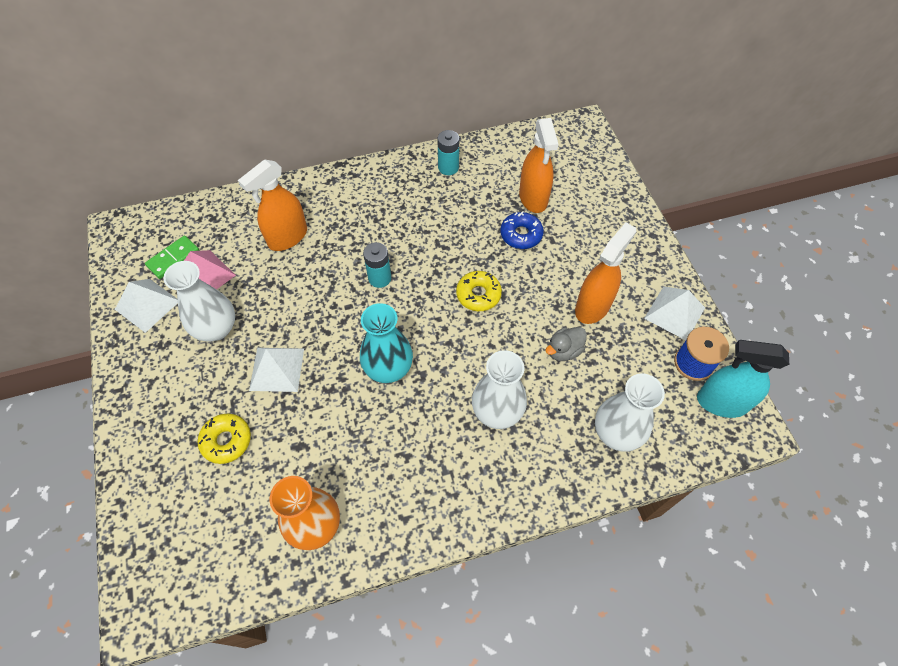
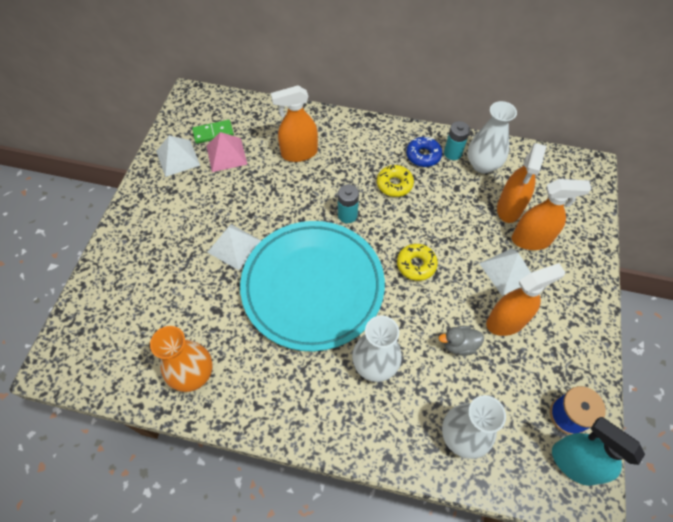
camera: 30 degrees right, 0 degrees up
(216, 328) = (212, 196): white vase -> white vase (482, 165)
(226, 441) = (171, 280): yellow donut -> yellow donut (394, 184)
(388, 368) = (313, 287): turquoise vase -> turquoise plate
(521, 235) = (480, 233): blue donut -> blue donut (423, 155)
(570, 219) = (531, 240): none -> orange spray bottle
(674, 313) = (577, 363): white pyramid -> white pyramid (507, 271)

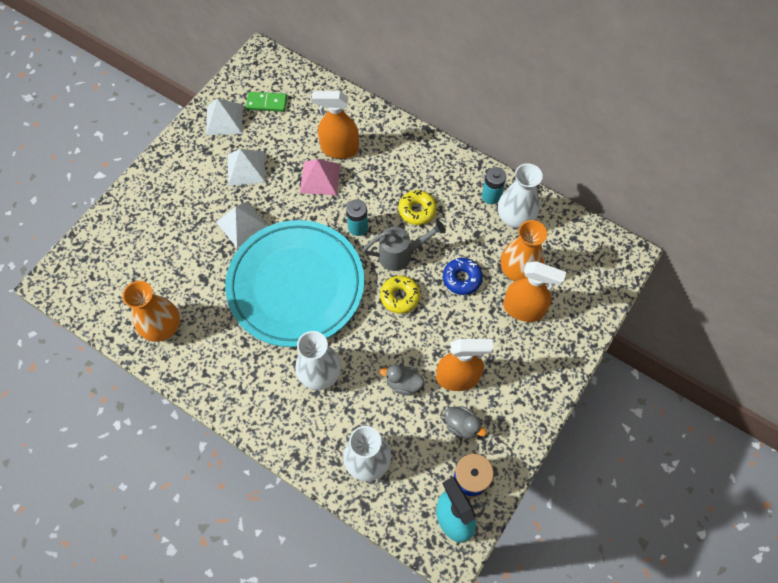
camera: 20 degrees right, 5 degrees up
(226, 155) = (270, 130): pink pyramid -> pink pyramid (320, 178)
(399, 227) = (401, 254): none -> grey watering can
(423, 155) = (460, 189): blue donut -> blue donut (462, 278)
(507, 271) = (483, 331): white pyramid -> white pyramid (246, 168)
(509, 208) = (518, 271): orange spray bottle -> orange vase
(533, 366) = (462, 426): none -> grey duck

